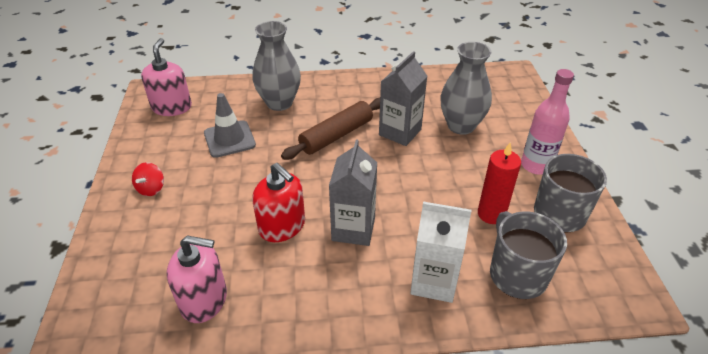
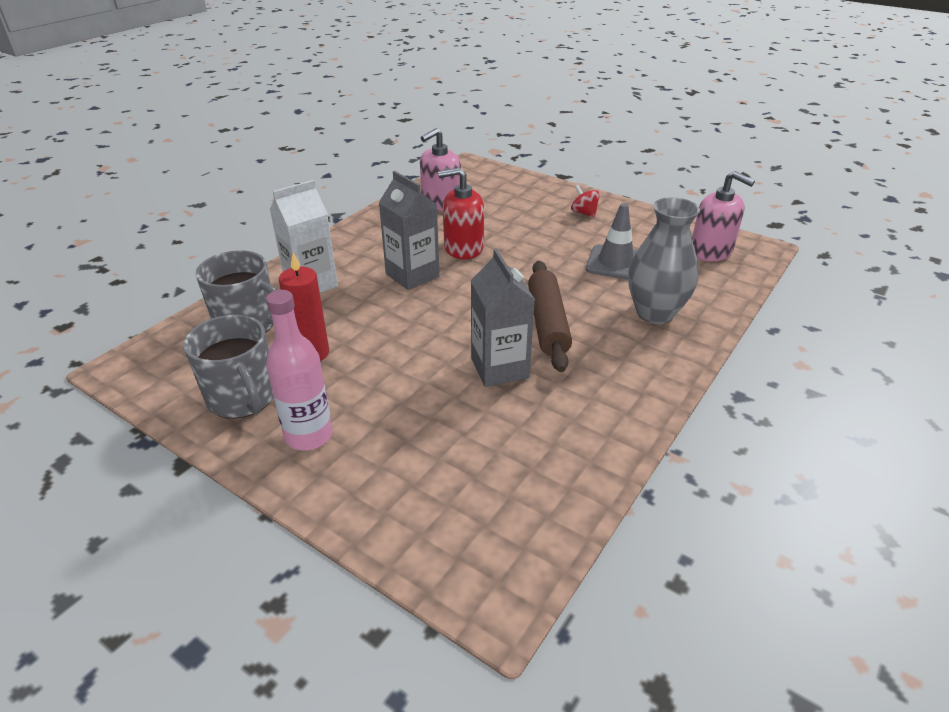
camera: 130 degrees right, 5 degrees down
(461, 126) = (450, 425): grey vase -> none

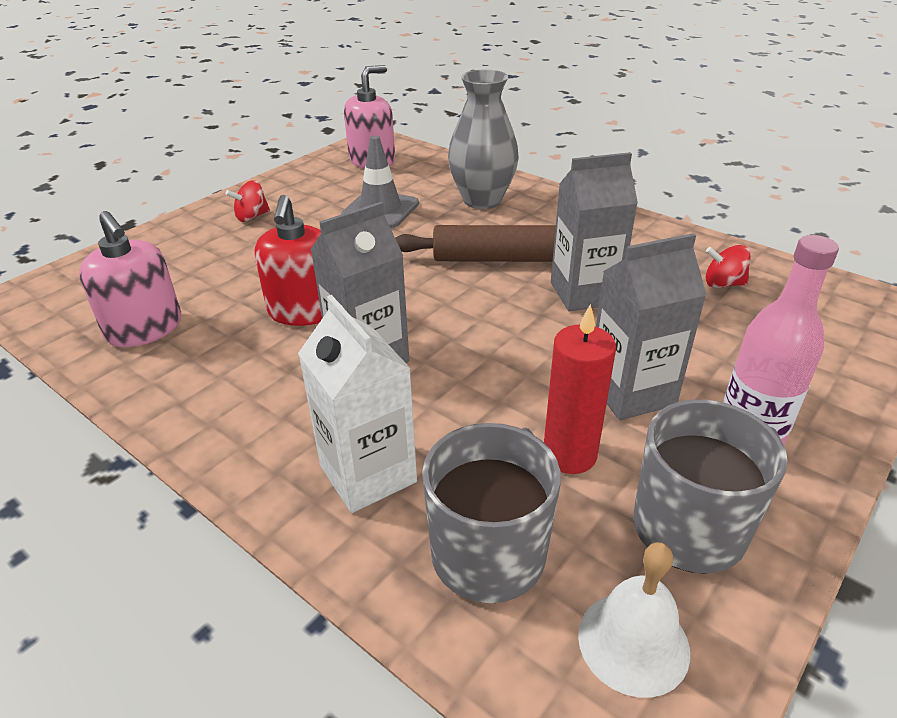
camera: 85 degrees left, 0 degrees up
(178, 368) = (633, 642): none -> white bell
(369, 384) = (631, 392): none -> grey carton
(528, 459) = (723, 284): none -> red spinning top

